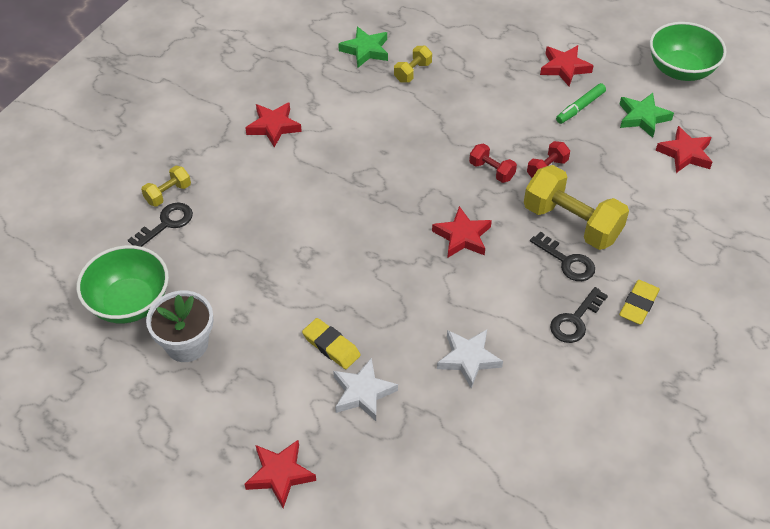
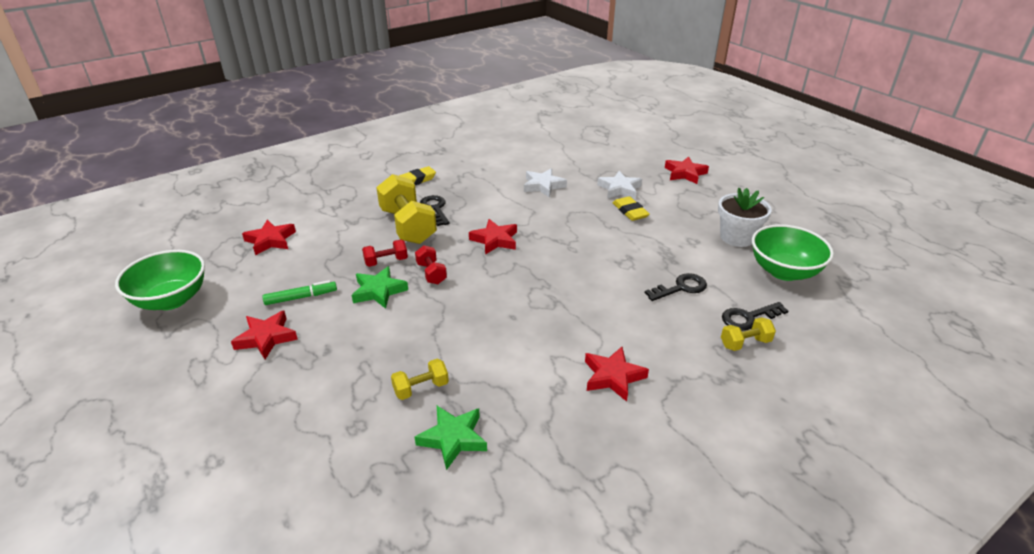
camera: 155 degrees left, 15 degrees down
(575, 320) = (461, 184): black key -> black key (681, 288)
(642, 117) = (262, 273): green star -> green star (379, 291)

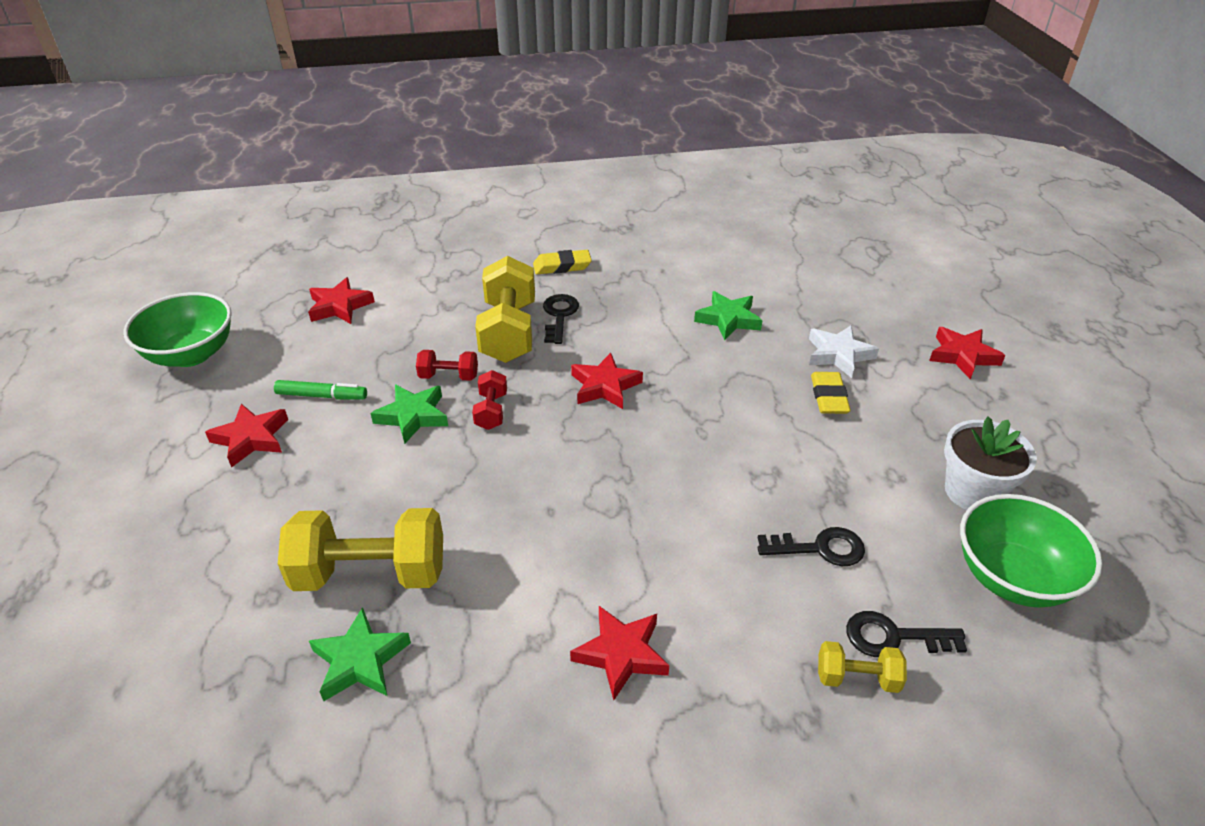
camera: 25 degrees right, 5 degrees up
(421, 388) = (370, 573): yellow dumbbell -> yellow dumbbell, size x2.04
(543, 186) = (728, 319): white star -> green star

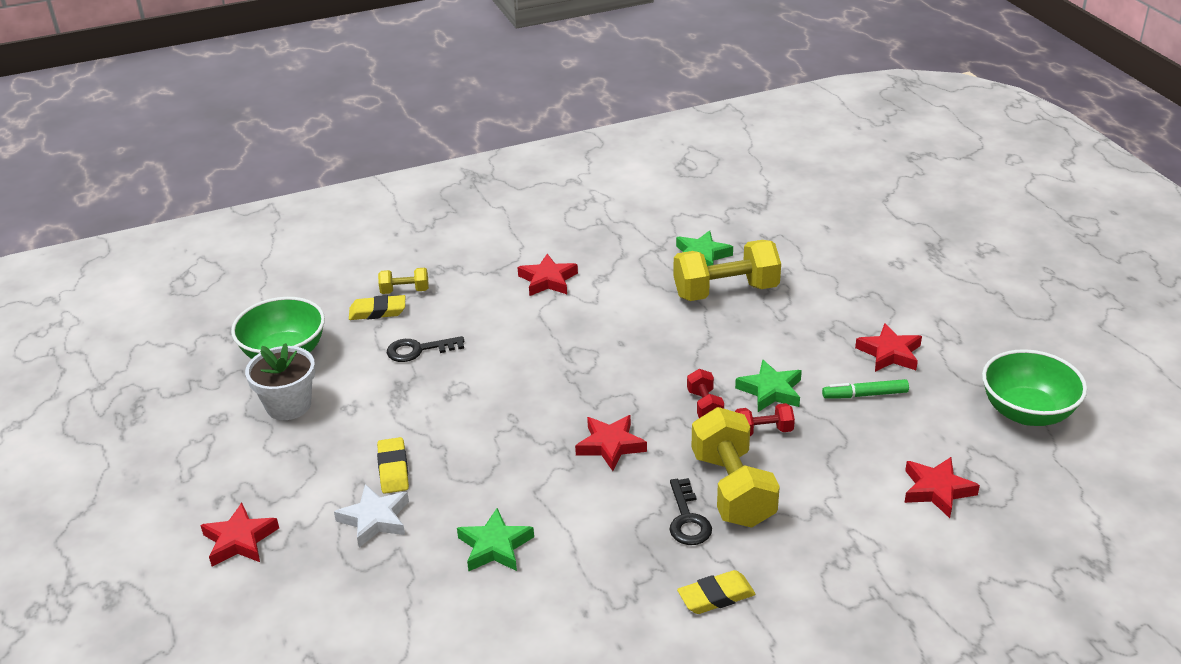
camera: 170 degrees right, 5 degrees down
(893, 637) = (377, 311): black key -> yellow eraser

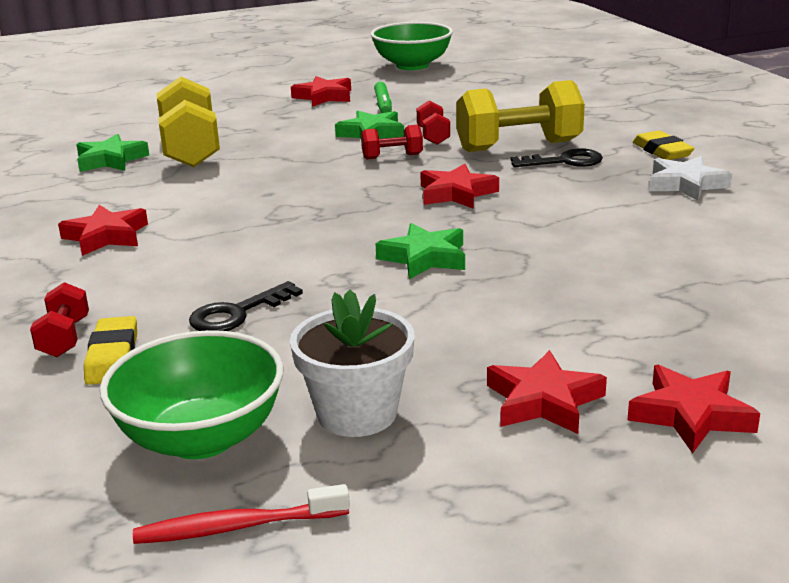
camera: 90 degrees left, 10 degrees down
(208, 374) = (237, 527): none -> red toothbrush
(375, 519) = (612, 313): white star -> white star (686, 184)
(393, 469) = (510, 309): yellow eraser -> none
(405, 291) = (64, 338): yellow dumbbell -> red dumbbell
(418, 350) = (237, 313): black key -> black key turned 60 degrees clockwise
(495, 546) = (634, 240): green star -> green star (424, 258)
(937, 490) = (508, 89): red star -> red star (544, 401)

